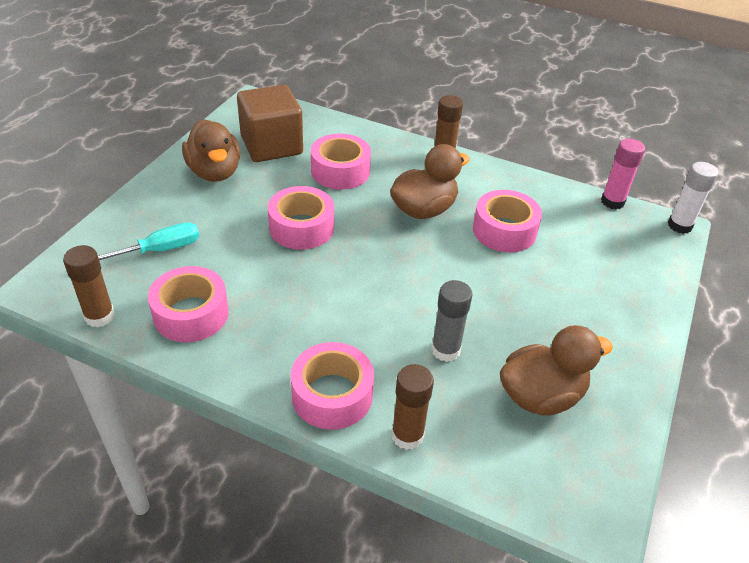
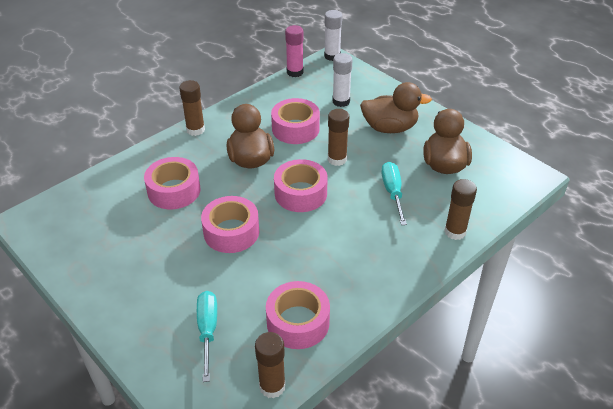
camera: 65 degrees left, 0 degrees up
(215, 172) = (119, 271): brown duck -> brown duck (389, 128)
(271, 145) = (107, 224): brown cube -> none
(332, 395) = (410, 259): pink tape -> pink tape (300, 193)
(445, 350) = (392, 193): grey glue stick -> turquoise screwdriver
(474, 281) = (337, 159): none -> brown glue stick
(591, 257) = (341, 101): none -> white glue stick

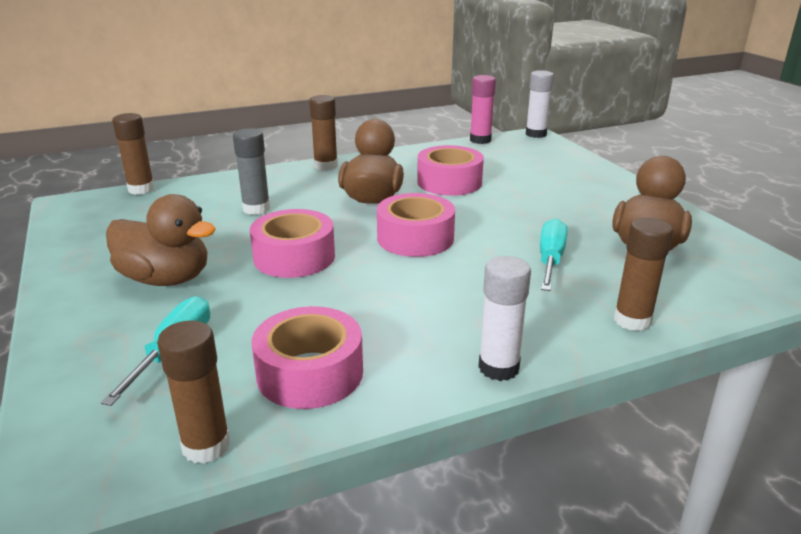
camera: 20 degrees right, 15 degrees down
(174, 190) = (256, 209): pink tape -> grey glue stick
(337, 159) = (487, 216): brown glue stick -> brown glue stick (141, 189)
(341, 101) = (525, 169): white glue stick -> white glue stick (498, 368)
(389, 128) = (580, 200): brown duck -> brown duck (166, 279)

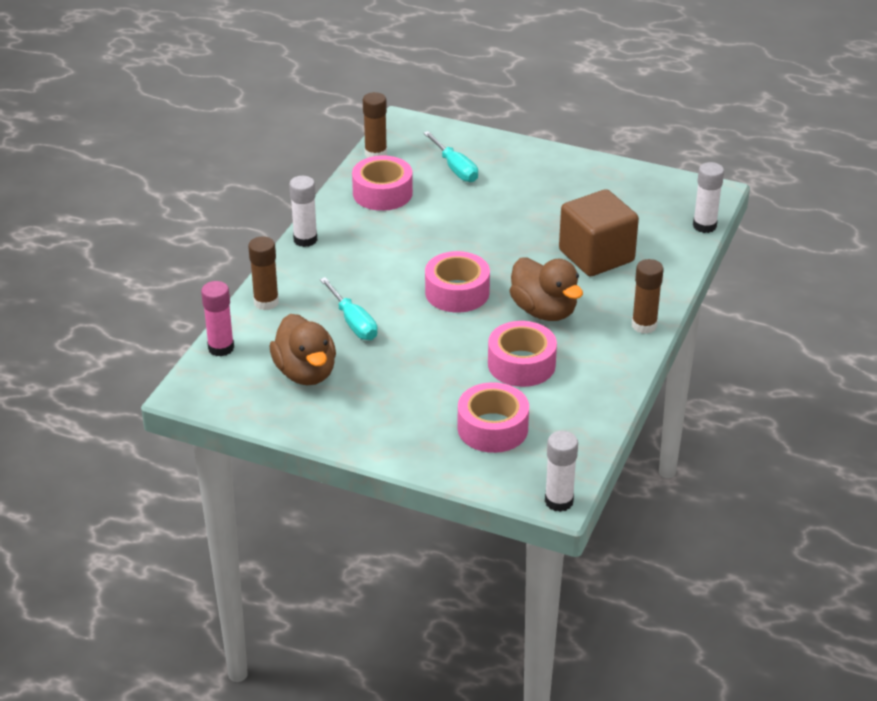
camera: 135 degrees right, 10 degrees up
(141, 189) = (704, 226): brown glue stick -> white glue stick
(166, 279) = (535, 189): brown duck -> none
(256, 209) = (596, 256): grey glue stick -> brown cube
(294, 257) = (500, 238): pink tape -> pink tape (492, 428)
(480, 140) = (592, 451): pink glue stick -> pink glue stick (221, 348)

